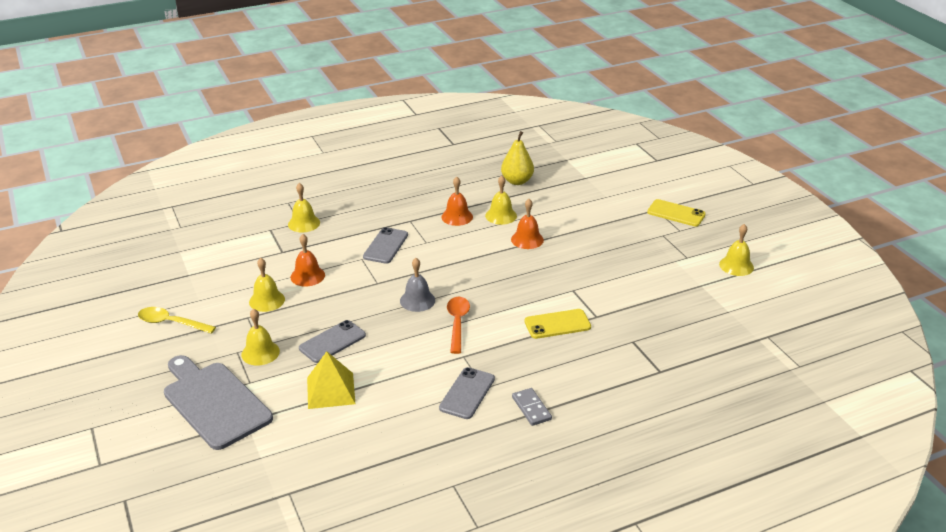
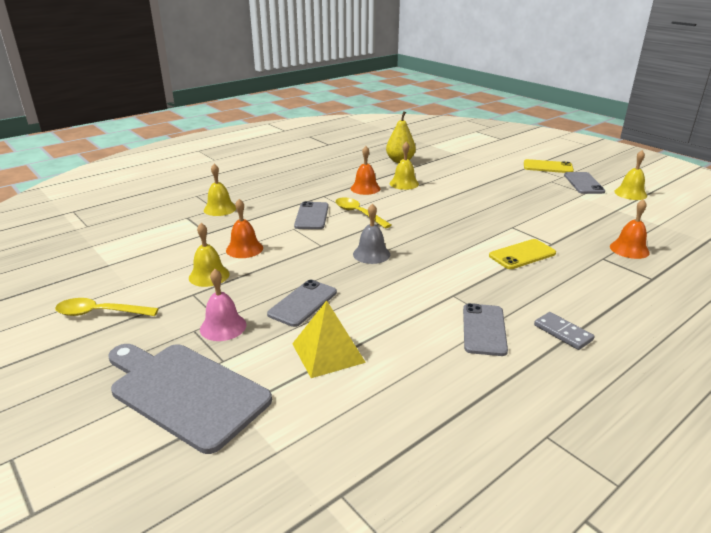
camera: 15 degrees left, 5 degrees down
(260, 353) = (223, 327): yellow bell -> pink bell
(432, 250) = (358, 214): none -> yellow spoon
(457, 323) = (425, 267): orange spoon -> none
(527, 239) = (440, 196): orange bell -> orange bell (629, 249)
(696, 243) = (583, 183): none -> grey phone

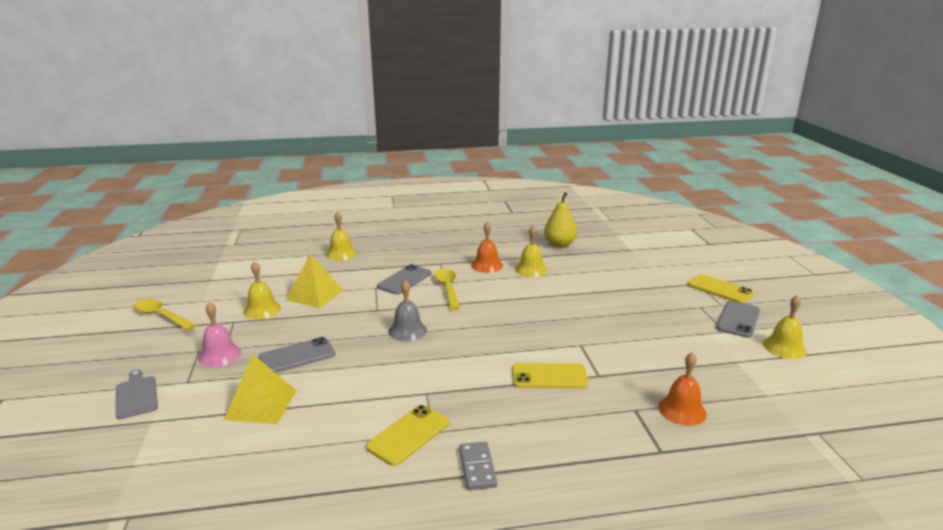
camera: 30 degrees right, 5 degrees down
(185, 392) = (136, 395): grey cutting board -> grey cutting board, size x0.48
(244, 249) = (315, 295): orange bell -> yellow pyramid
(484, 329) = (408, 435): grey phone -> yellow phone

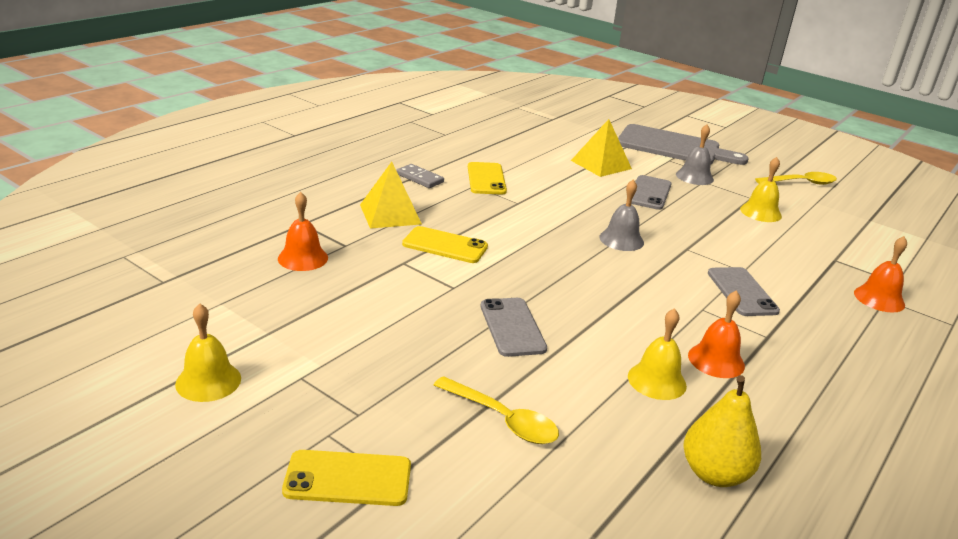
camera: 135 degrees right, 5 degrees up
(136, 395) = (673, 147): grey cutting board -> grey cutting board, size x2.07
(219, 355) = (694, 177): pink bell -> grey bell
(315, 295) = (765, 240): yellow pyramid -> yellow pyramid (390, 214)
(341, 254) = (879, 298): yellow bell -> orange bell
(447, 289) = (681, 300): yellow spoon -> yellow spoon (502, 419)
(549, 376) = (445, 245): yellow phone -> yellow phone turned 60 degrees clockwise
(738, 319) = (289, 410): grey phone -> grey phone (512, 327)

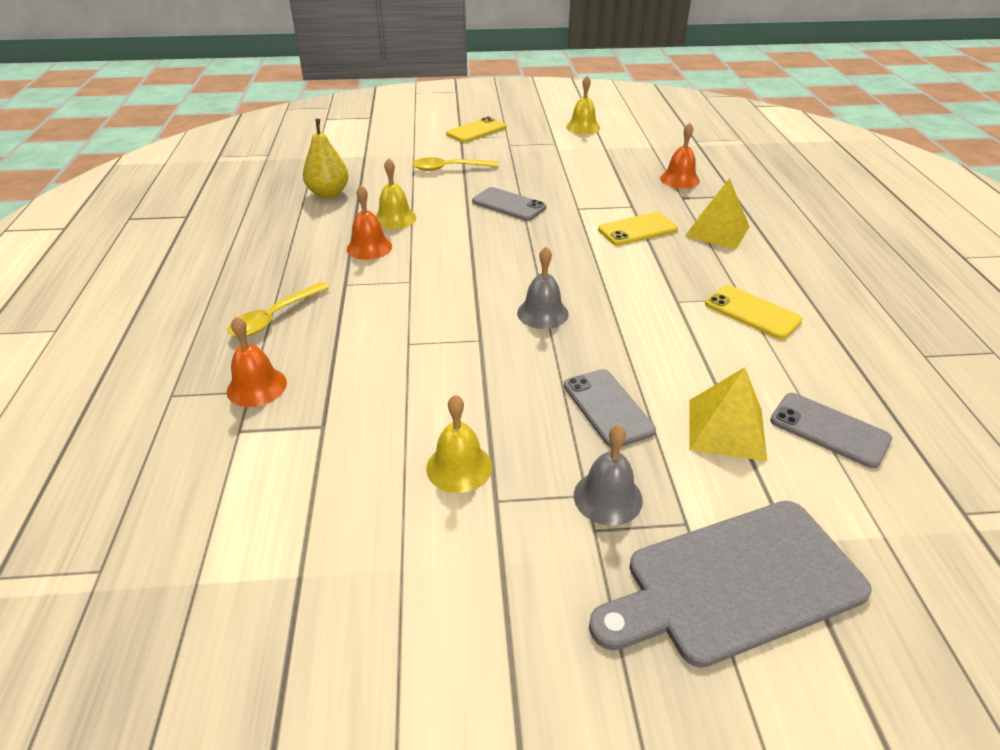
camera: 140 degrees right, 10 degrees up
(420, 178) = (786, 276): grey domino -> none
(742, 292) = (392, 316): grey phone -> grey phone (829, 430)
(800, 183) = (459, 628): yellow spoon -> yellow spoon (274, 317)

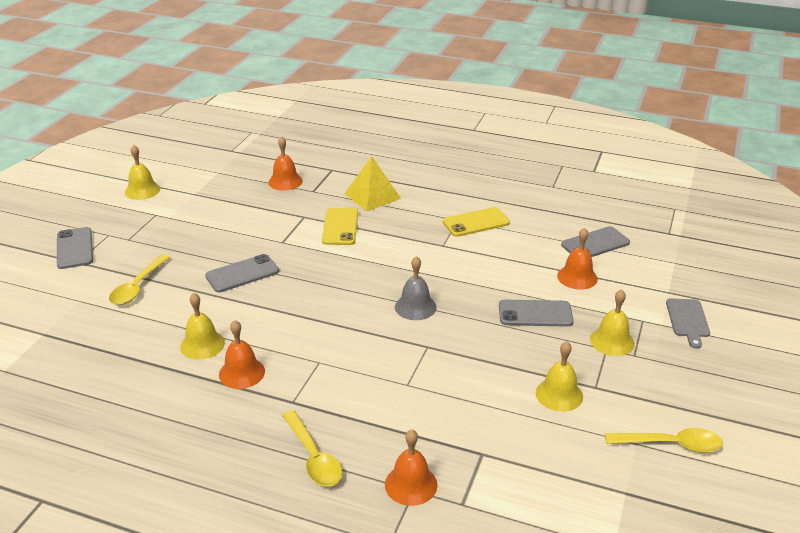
camera: 65 degrees left, 5 degrees down
(328, 193) = (105, 377): yellow pear -> none
(415, 611) = (670, 444): none -> yellow spoon
(476, 131) = (75, 248): yellow phone -> grey phone
(608, 497) = (612, 341): grey bell -> yellow bell
(726, 429) = (577, 277): yellow pyramid -> orange bell
(736, 583) = (688, 320): grey cutting board -> grey cutting board, size x0.48

